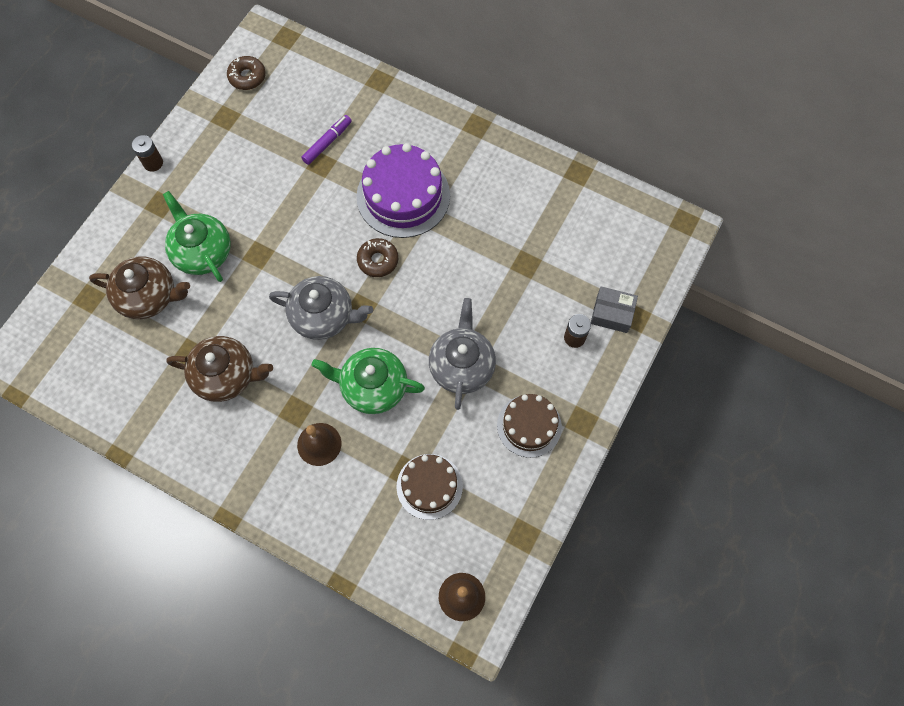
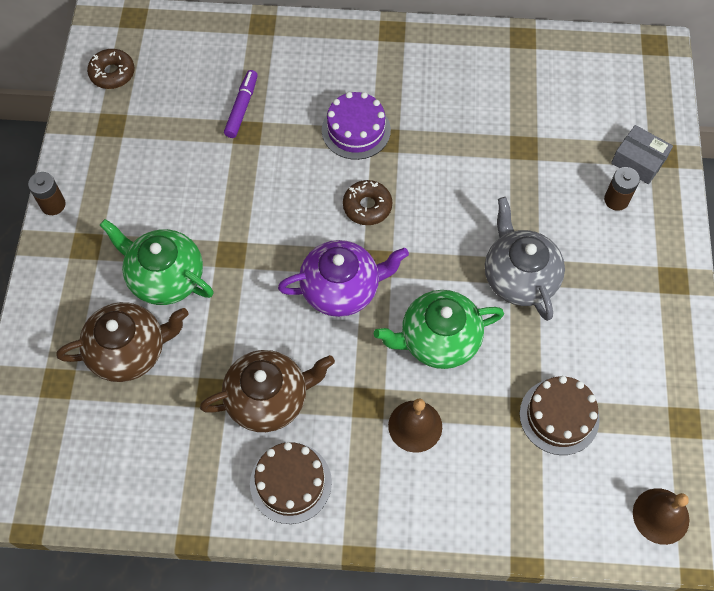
camera: 25 degrees left, 5 degrees down
(323, 316) = (341, 288): grey teapot -> purple teapot
(403, 196) = (356, 130): purple cake -> purple cake, size x0.63
(529, 426) = (624, 307): brown cake -> brown cake (290, 483)
(612, 313) = (638, 161): grey box -> grey box turned 45 degrees clockwise

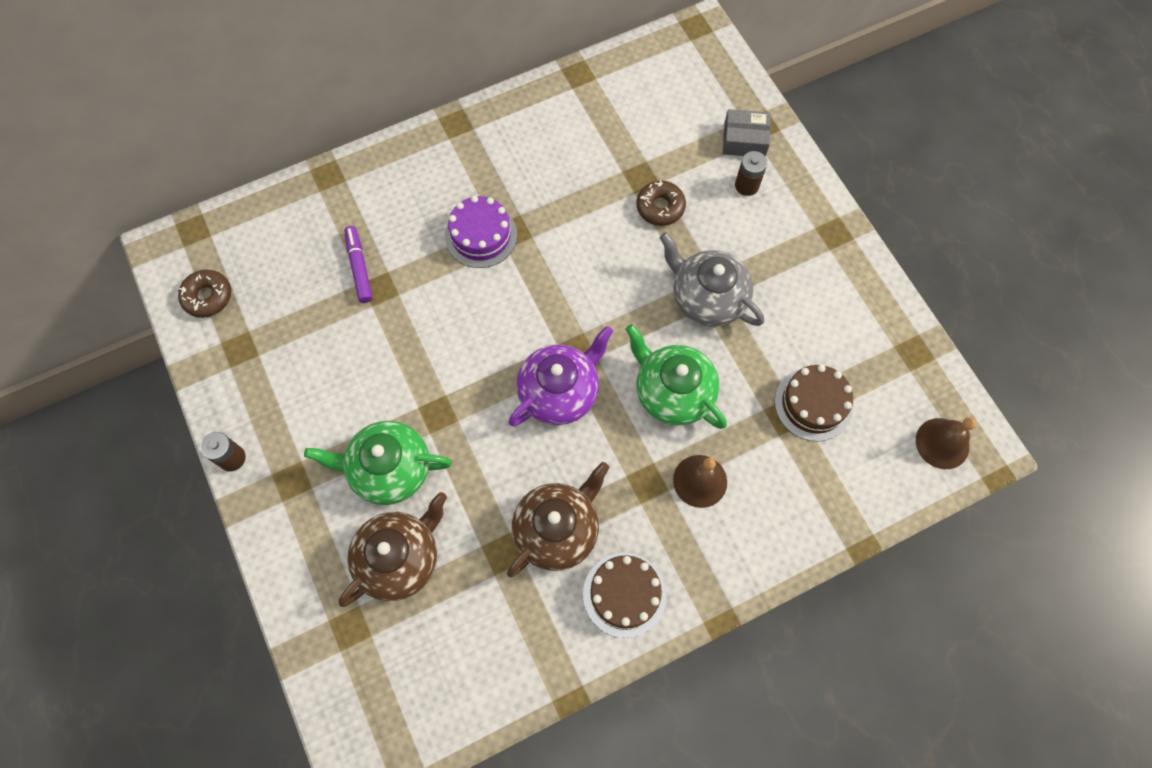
camera: 30 degrees left, 5 degrees up
(367, 206) = (536, 303): brown donut -> brown donut (660, 207)
(438, 340) = (673, 392): green teapot -> green teapot turned 90 degrees clockwise

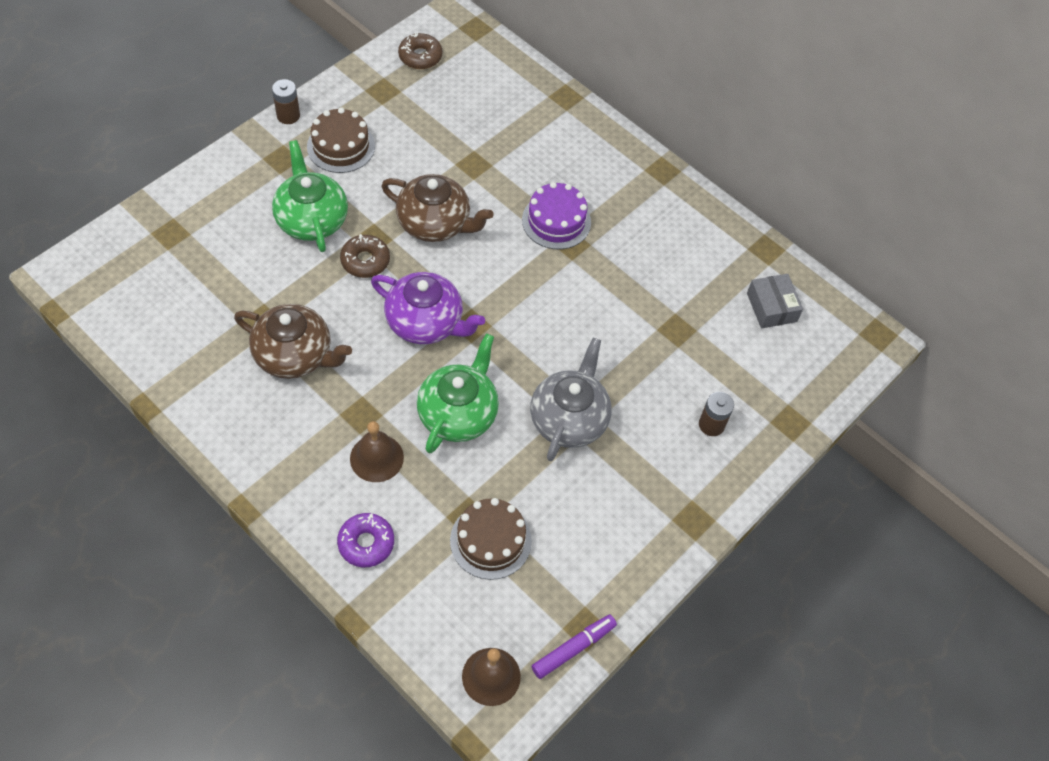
camera: 65 degrees right, 10 degrees down
(359, 267) = (488, 144): purple marker -> purple marker (573, 648)
(399, 558) = (237, 249): brown teapot -> brown teapot (435, 223)
(624, 594) = (250, 422): brown cake -> brown cake (341, 146)
(660, 207) = (651, 354): brown donut -> brown donut (365, 261)
(744, 140) = (764, 410): grey box -> grey box (771, 307)
(788, 515) = (366, 543): none -> purple donut

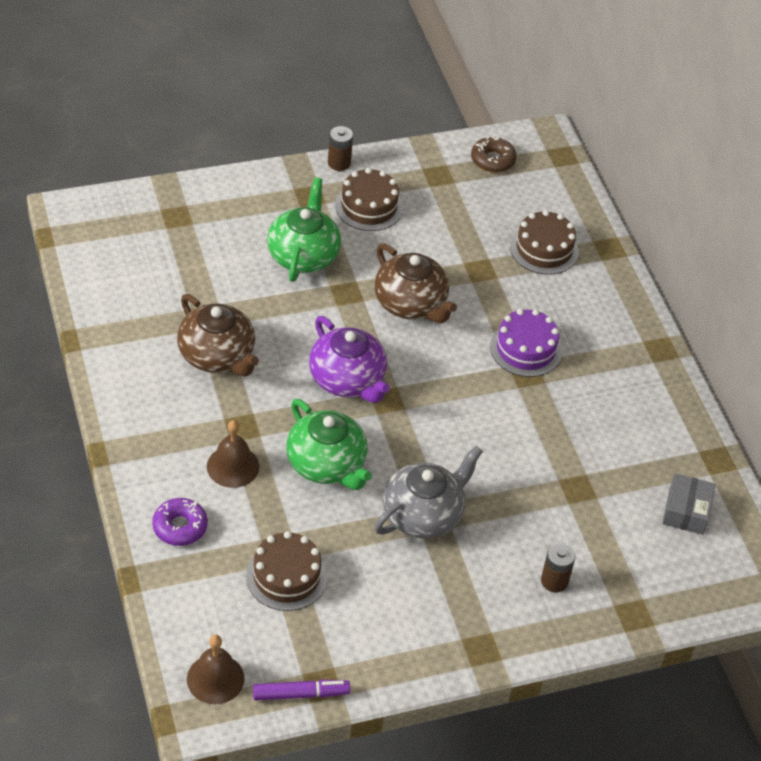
camera: 30 degrees right, 10 degrees down
(365, 261) = (328, 308): brown donut -> none
(458, 413) = (327, 464): green teapot -> green teapot turned 90 degrees clockwise
(514, 121) = (544, 249): none -> brown cake

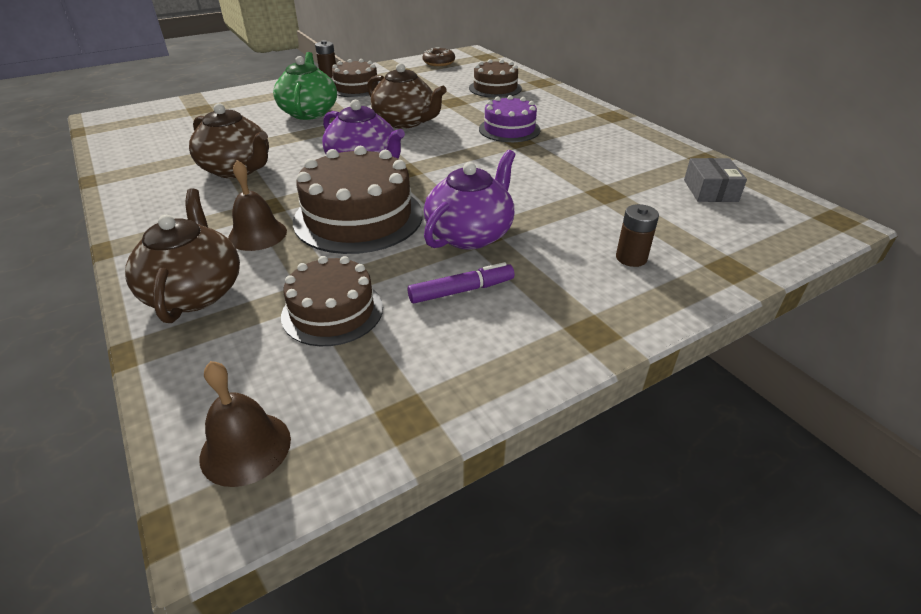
camera: 10 degrees left, 10 degrees down
(180, 527) = (195, 292): purple donut -> brown teapot
(300, 694) = (378, 437): purple marker -> purple marker (461, 291)
(327, 464) = (358, 217): green teapot -> brown cake
(423, 514) = (470, 234): grey teapot -> purple teapot

